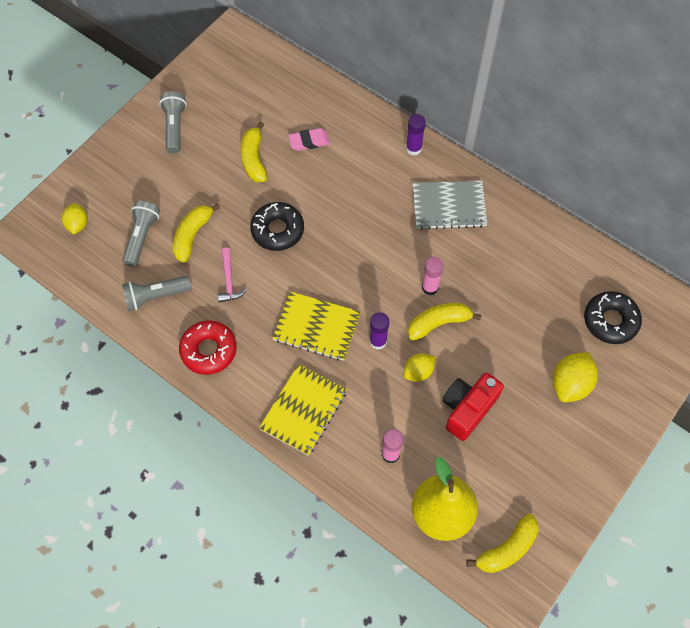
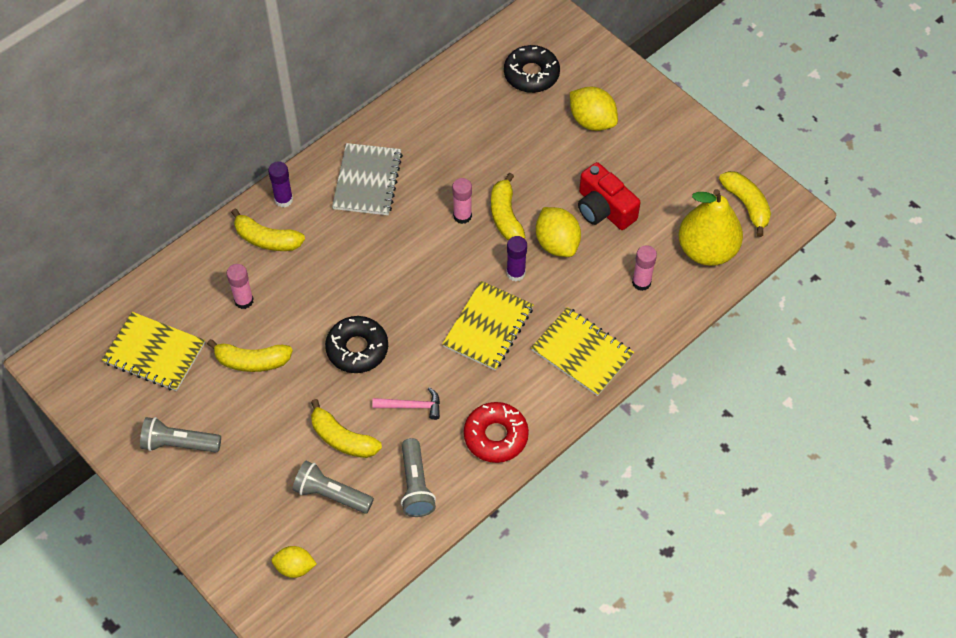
camera: 80 degrees left, 5 degrees down
(251, 94) = (154, 353): none -> yellow notebook
(309, 141) = (244, 300): pink eraser -> pink glue stick
(371, 145) = (267, 239): none -> yellow banana
(418, 372) = (557, 243): yellow lemon -> yellow lemon, size x1.57

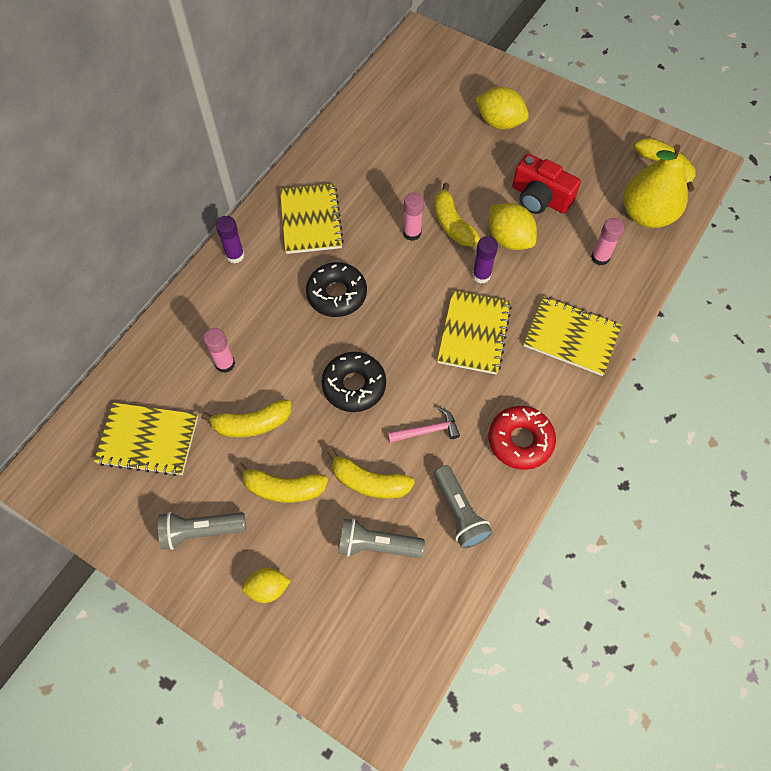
camera: 15 degrees left, 5 degrees up
(267, 239) = (230, 297): yellow banana -> yellow banana (284, 488)
(295, 567) = (364, 636): yellow lemon -> yellow lemon (268, 588)
(367, 181) = (311, 220): grey notebook -> yellow notebook
(531, 74) = (430, 93): black donut -> black donut (337, 294)

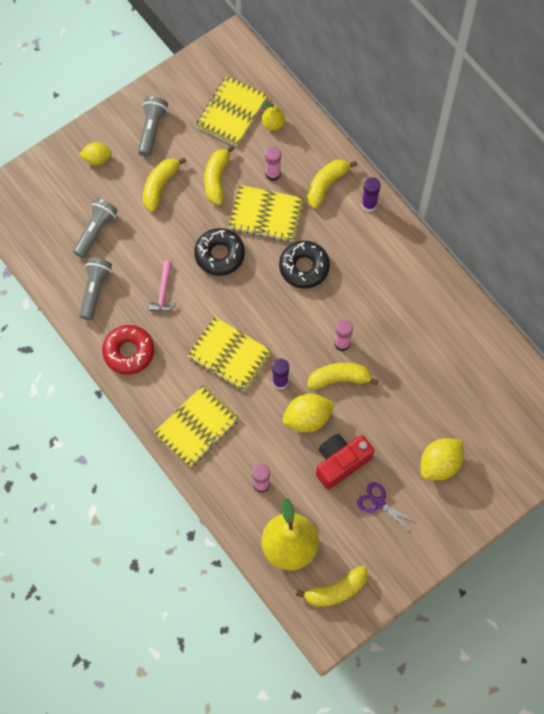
camera: 110 degrees right, 5 degrees up
(153, 386) = (273, 124): none -> yellow pear
(268, 588) = (97, 159): yellow lemon -> yellow lemon turned 75 degrees clockwise
(311, 220) = (384, 270): yellow notebook -> yellow notebook (266, 215)
(369, 482) = (141, 241): yellow banana -> yellow banana (326, 185)
(459, 512) = (95, 290): grey flashlight -> grey flashlight turned 105 degrees clockwise
(563, 158) = (378, 503): none -> purple scissors

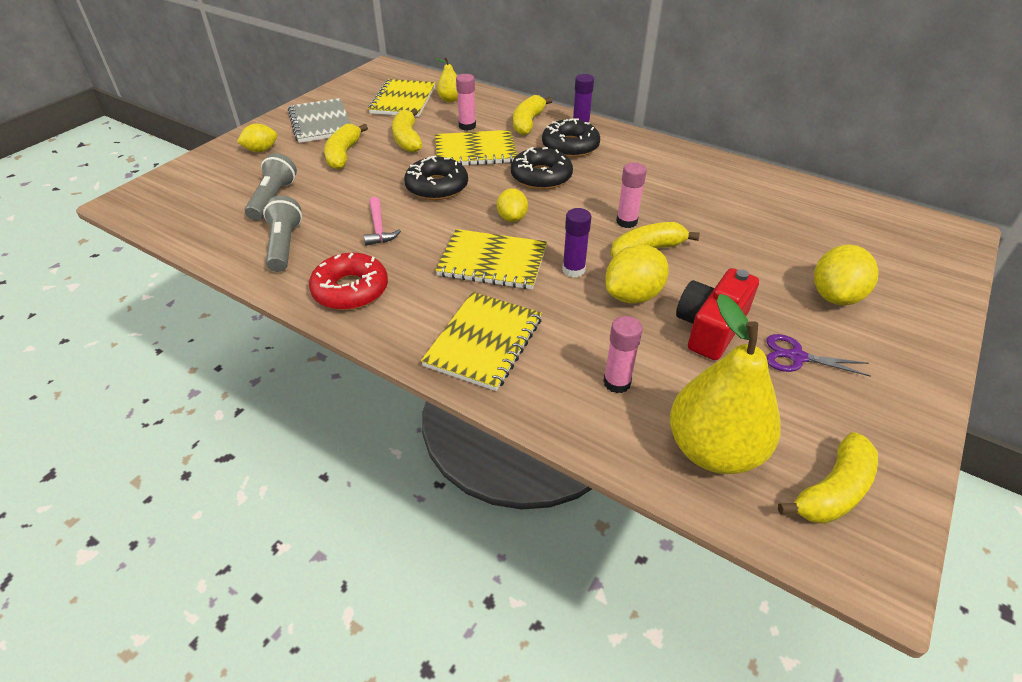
camera: 20 degrees left, 25 degrees down
(152, 130) = (320, 123): grey flashlight -> grey notebook
(261, 312) = (512, 218): none -> yellow lemon
(346, 232) = (570, 146): none -> black donut

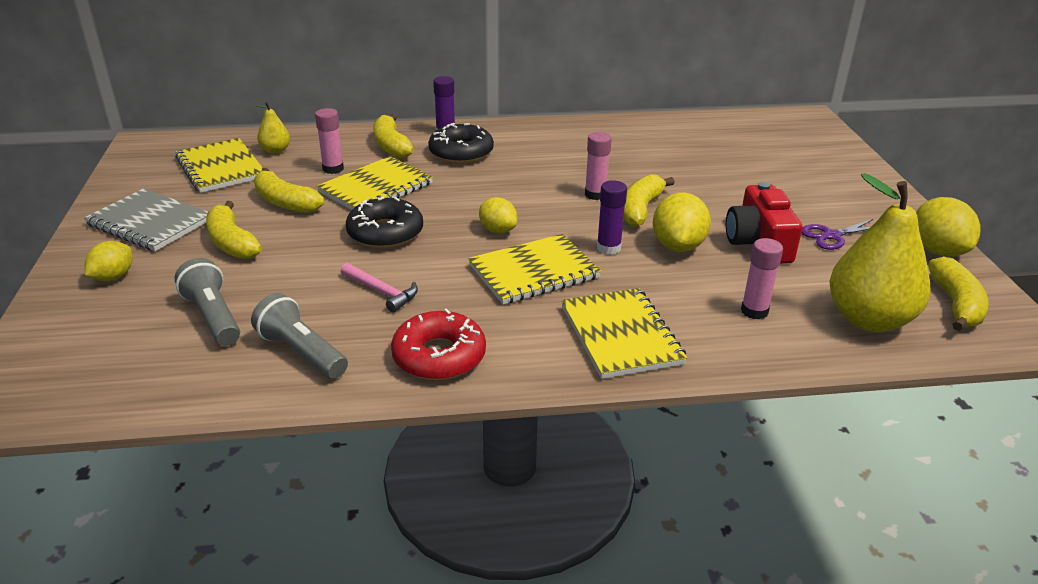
camera: 40 degrees left, 10 degrees down
(541, 177) = (472, 187): black donut -> none
(835, 296) = (799, 186): yellow lemon -> yellow lemon (937, 250)

